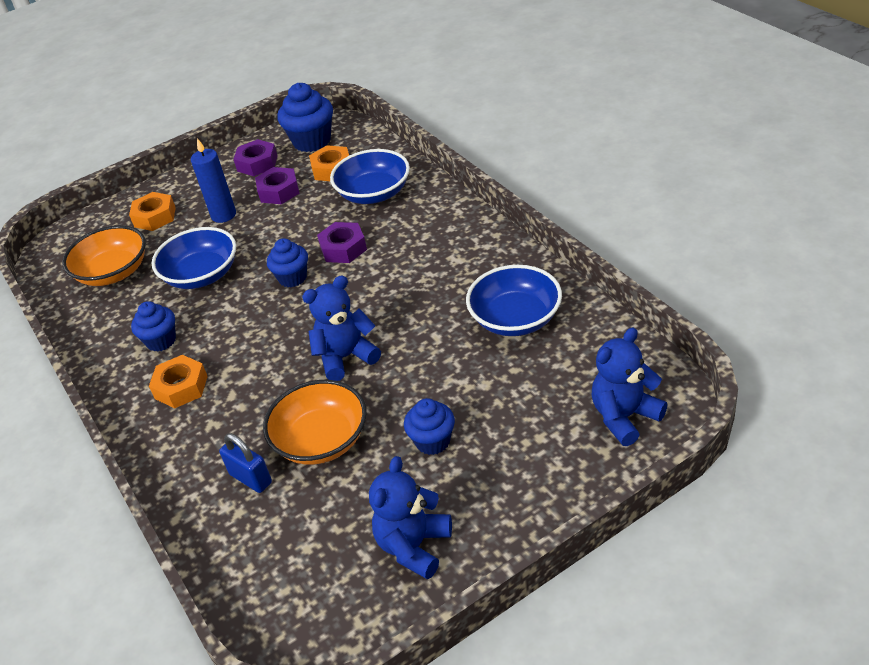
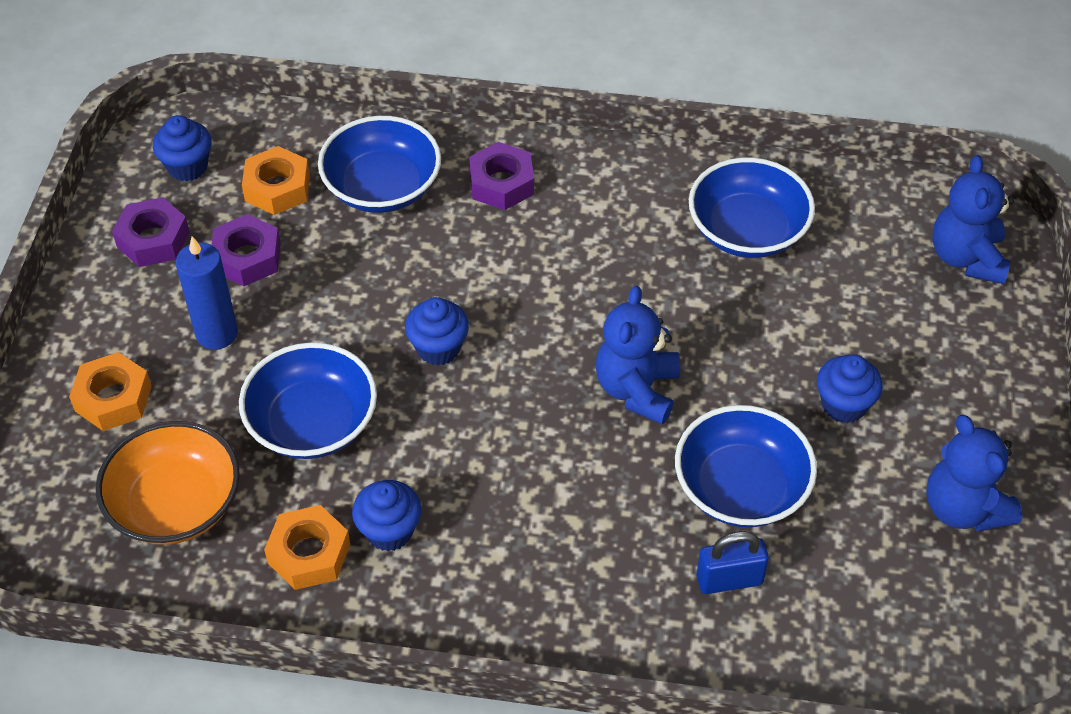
camera: 55 degrees left, 10 degrees up
(181, 387) = (502, 558): orange nut -> orange nut (309, 554)
(312, 141) = (187, 167): blue cupcake -> blue cupcake, size x0.63
(321, 440) = (741, 488): orange bowl -> blue bowl
(343, 248) = (447, 275): purple nut -> purple nut (501, 183)

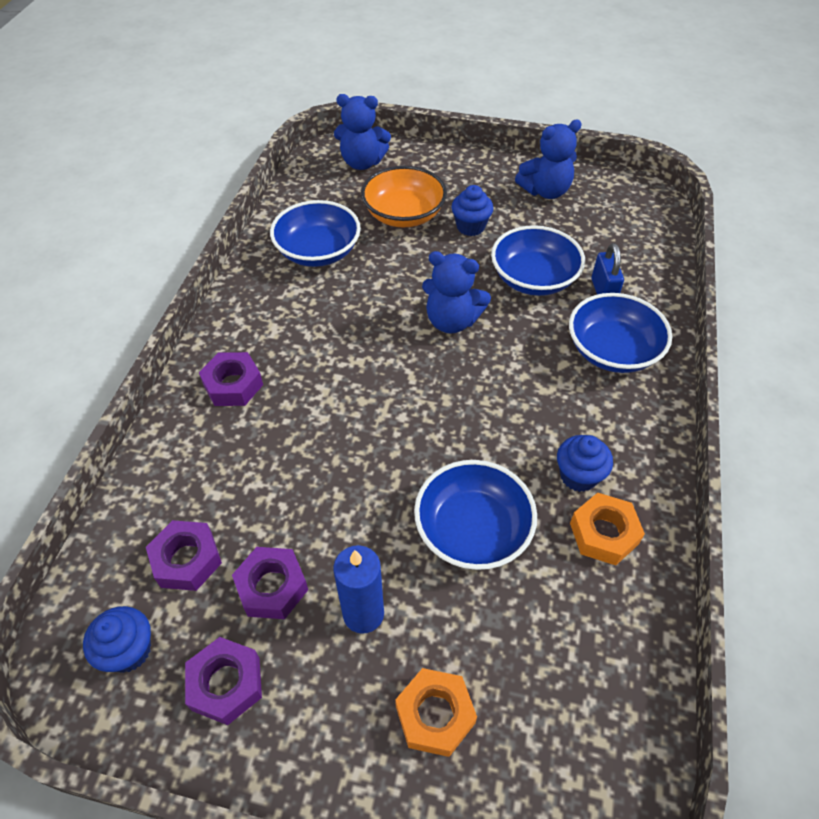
camera: 85 degrees left, 0 degrees up
(176, 504) = (560, 645): orange bowl -> orange bowl (404, 215)
(277, 188) = (187, 560): orange nut -> purple nut
(382, 187) = (212, 470): blue bowl -> blue bowl (612, 351)
(438, 348) = (401, 436): blue cupcake -> none

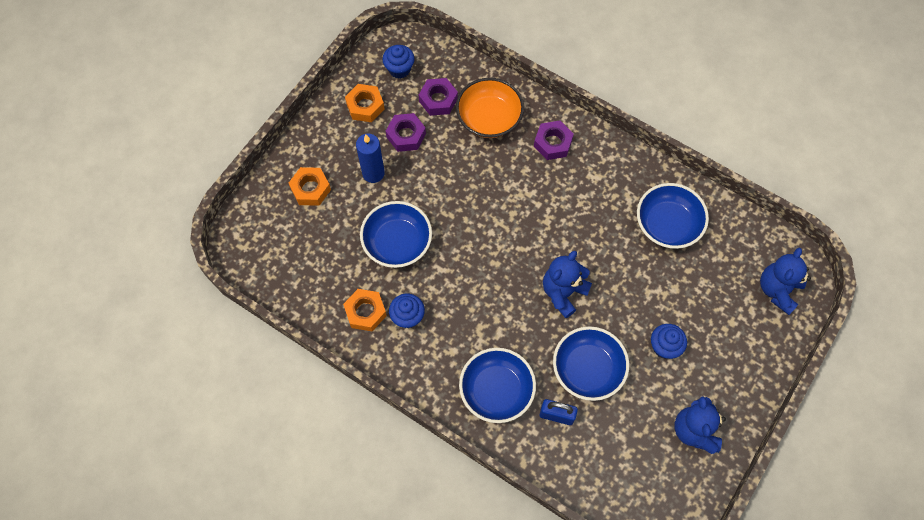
camera: 110 degrees right, 15 degrees up
(226, 684) = (365, 106): purple nut -> orange nut
(404, 215) = (695, 300): orange bowl -> orange bowl (489, 118)

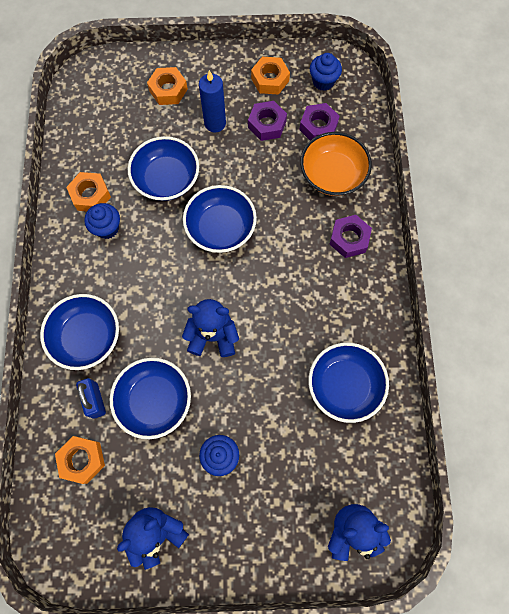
camera: 55 degrees right, 5 degrees up
(474, 229) = (221, 228): none -> blue bowl
(600, 454) = (82, 459): none -> orange nut

